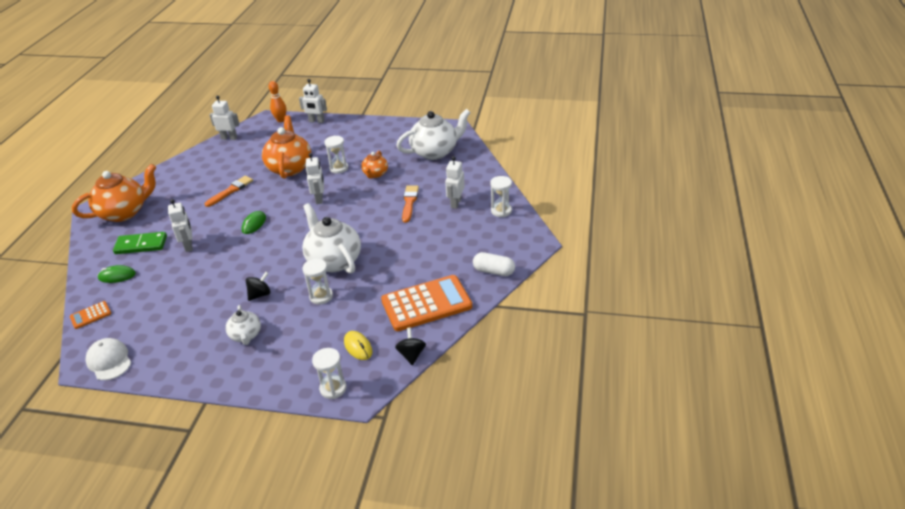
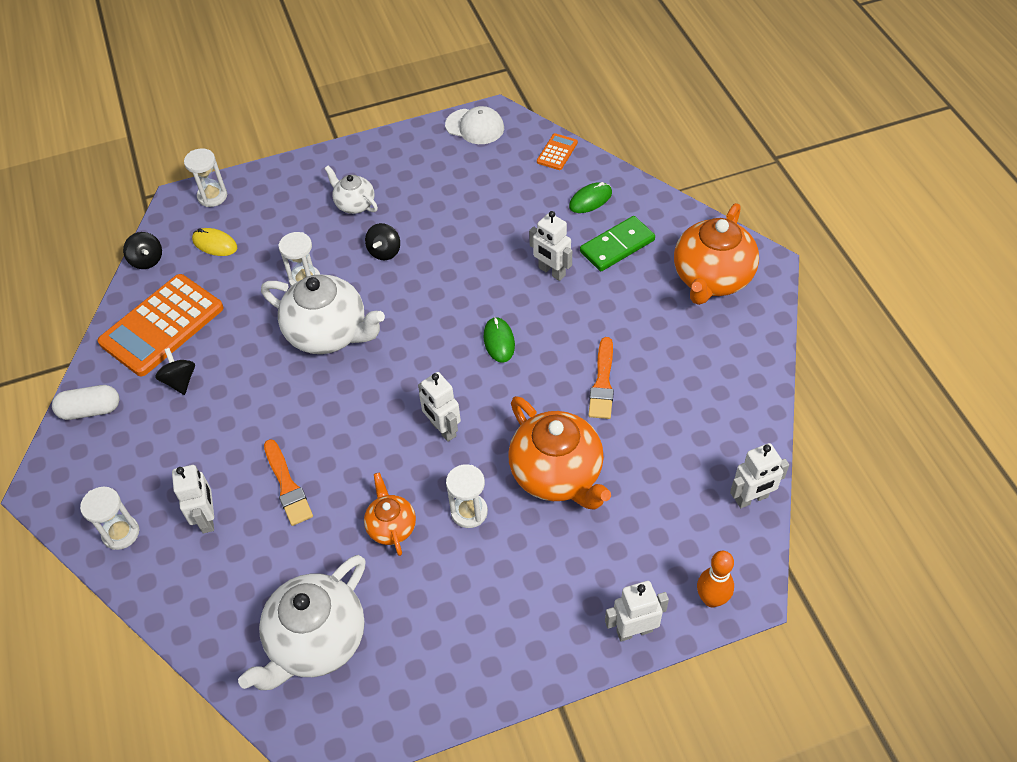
camera: 150 degrees right, 15 degrees up
(434, 267) = (180, 381): none -> black spinning top

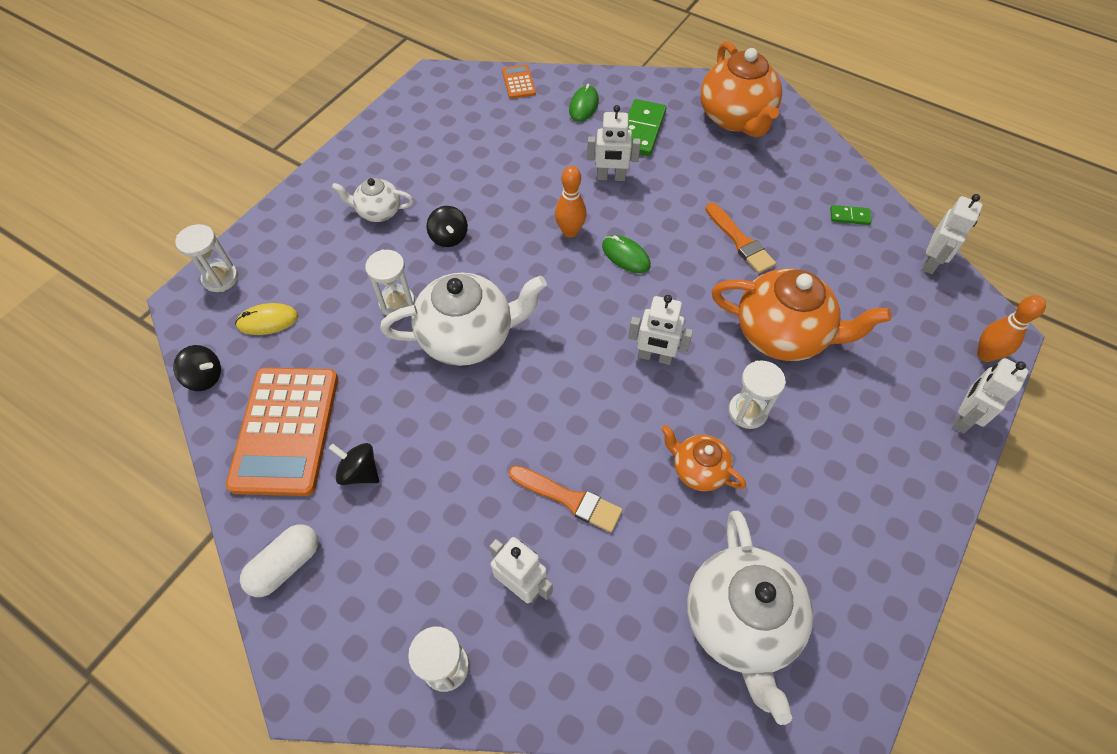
camera: 40 degrees left, 5 degrees up
(475, 127) = (426, 94): white cap -> none
(476, 297) = (570, 231): none -> orange bowling pin
(721, 418) = (849, 216): none -> green domino

